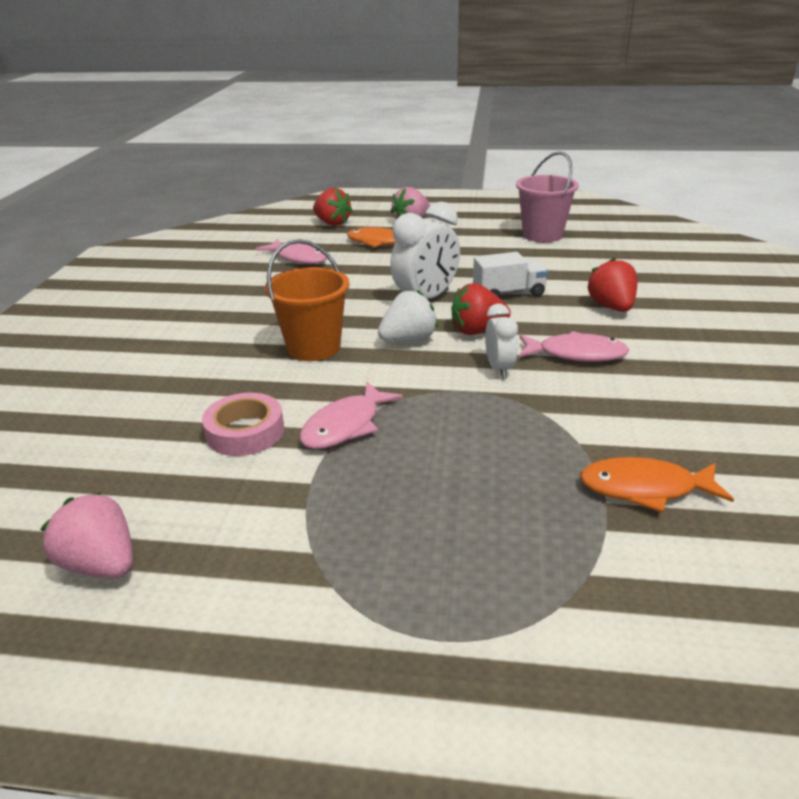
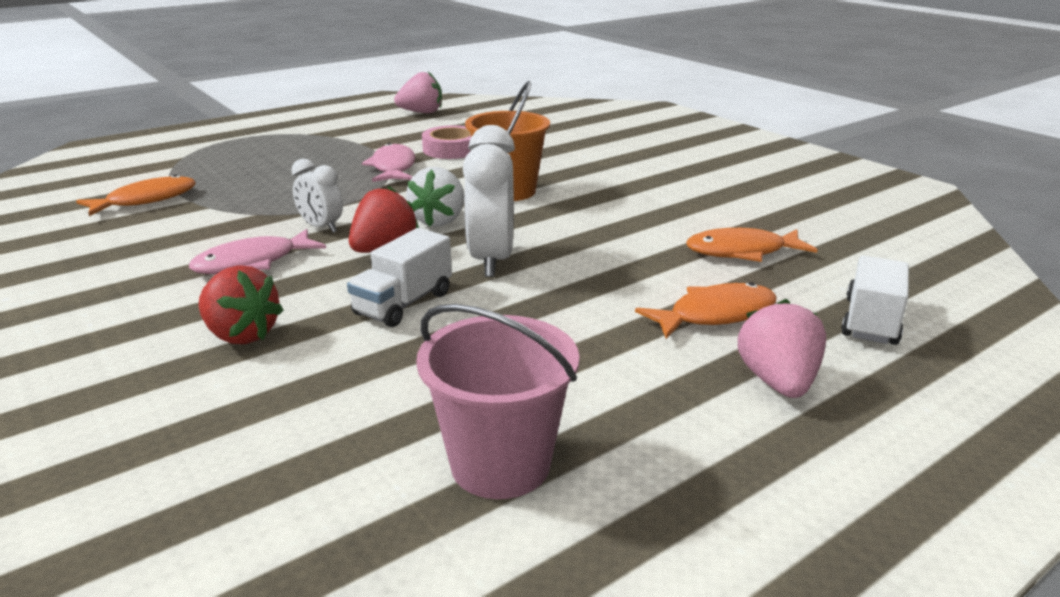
camera: 135 degrees right, 5 degrees down
(298, 258) = (742, 252): pink fish -> orange fish
(332, 223) = (870, 321): red strawberry -> white truck

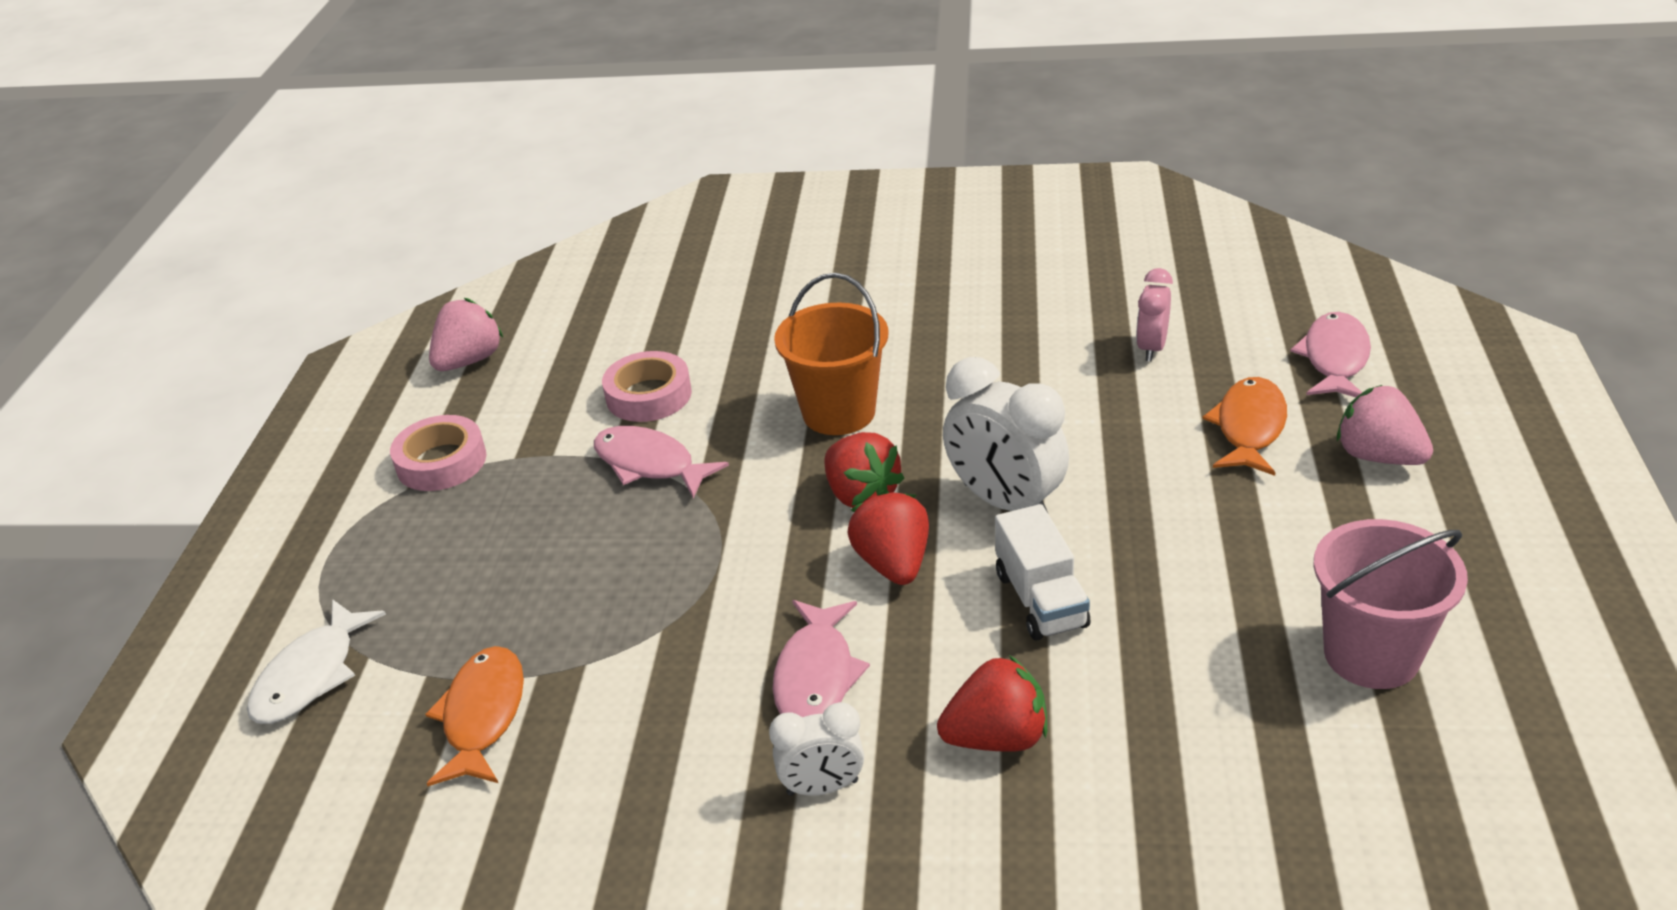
camera: 45 degrees left, 10 degrees up
(148, 161) = (311, 675): none -> white fish
(321, 227) = (774, 589): white clock -> white clock (822, 787)
(335, 132) = (441, 462): none -> pink tape
(439, 221) = (861, 495): white strawberry -> red strawberry
(742, 252) = (1151, 348): orange fish -> pink clock
(870, 321) = (1335, 359): white truck -> pink fish

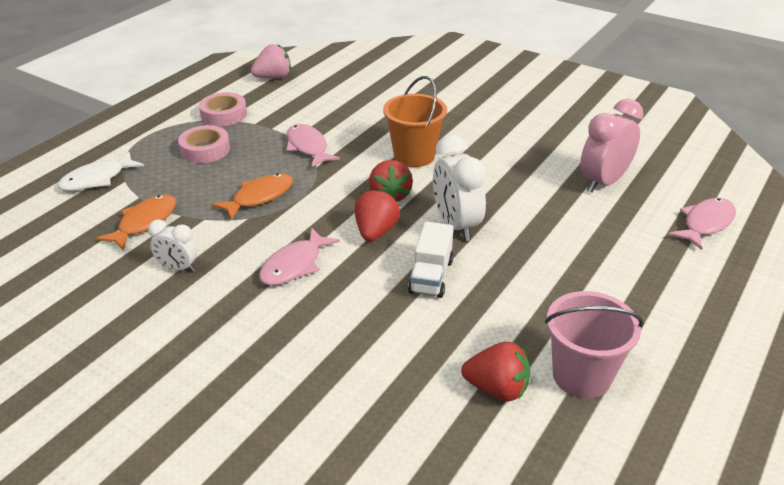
camera: 25 degrees right, 0 degrees up
(649, 395) = (335, 118): pink tape -> pink tape (205, 149)
(822, 787) = (252, 313): white clock -> white clock (178, 268)
(997, 738) = (350, 328): red strawberry -> red strawberry (497, 389)
(1151, 348) = (603, 182): pink clock -> pink clock, size x1.74
(1249, 428) = (621, 239): orange fish -> orange fish (259, 197)
(1378, 456) = (683, 281): pink strawberry -> none

